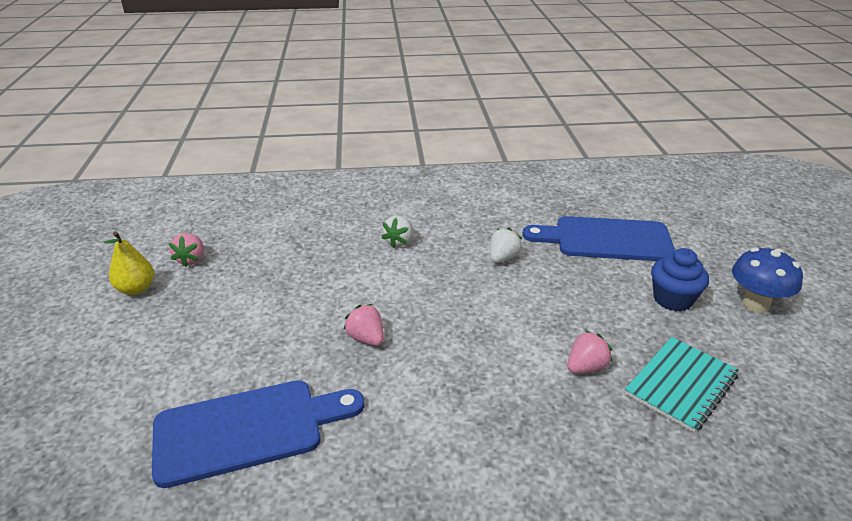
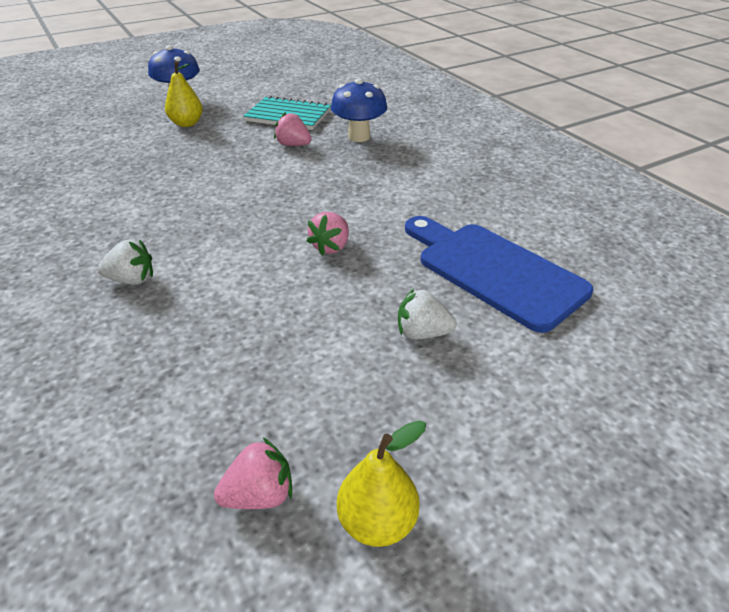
camera: 115 degrees left, 5 degrees up
(503, 258) = (149, 202): white strawberry -> white strawberry (422, 333)
(590, 435) = (359, 137): none -> blue mushroom
(606, 240) = (95, 156): blue cutting board -> none
(672, 299) = (187, 124): blue cupcake -> yellow pear

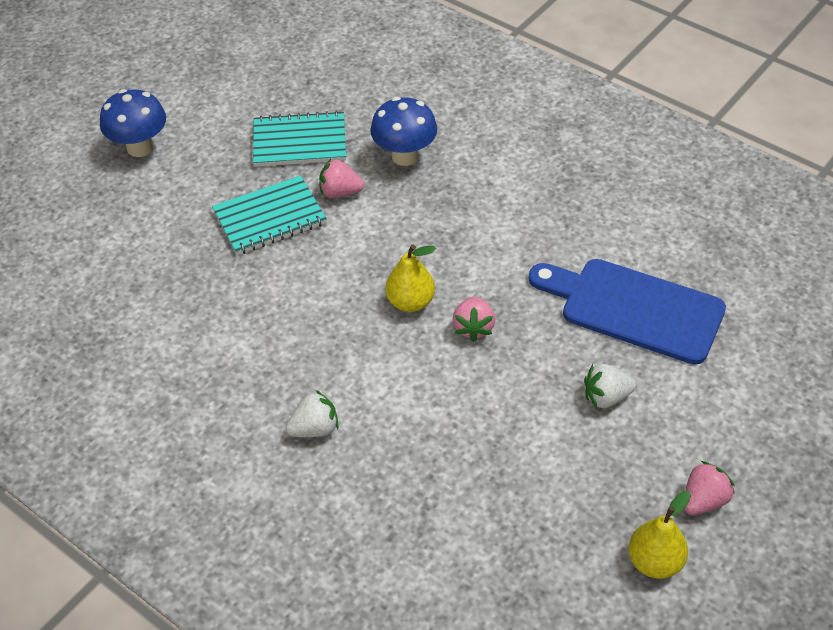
camera: 20 degrees left, 10 degrees up
(187, 124) = (187, 192): yellow pear -> yellow pear (411, 302)
(229, 147) = (270, 218): none -> turquoise notebook
(259, 495) = (565, 574): pink strawberry -> pink strawberry (703, 500)

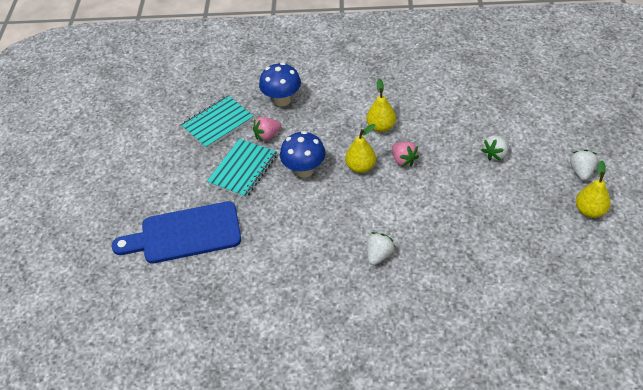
camera: 35 degrees left, 0 degrees up
(140, 147) = (127, 176): blue mushroom -> blue mushroom (304, 170)
(492, 265) = (381, 126): none -> yellow pear
(634, 309) = (466, 108): blue cutting board -> blue cutting board (185, 234)
(703, 500) = (581, 172): pink strawberry -> white strawberry

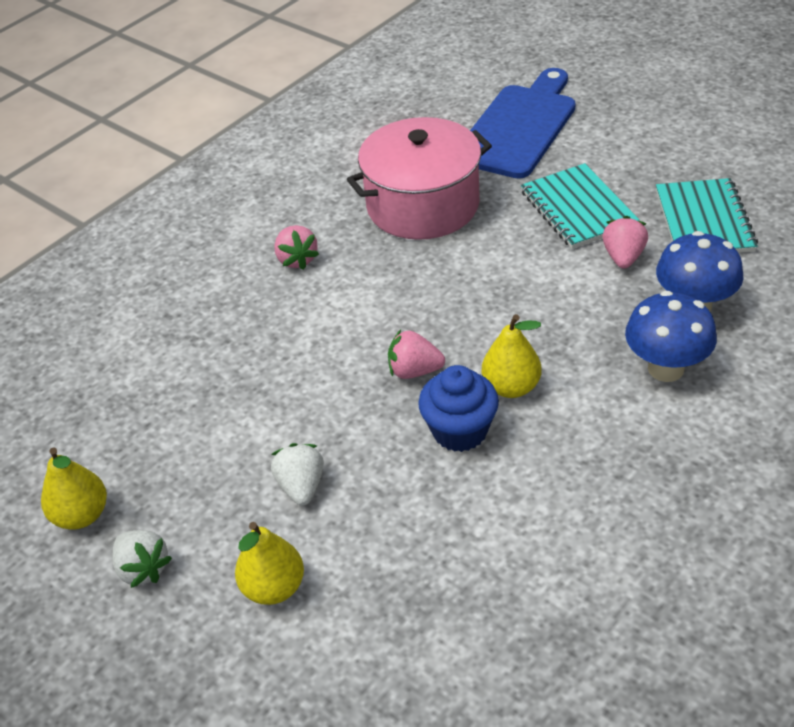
camera: 130 degrees right, 5 degrees down
(290, 231) = (423, 205): none -> pink pot
(304, 170) = (512, 262): blue mushroom -> blue mushroom (666, 368)
(360, 167) = (454, 319): yellow pear -> yellow pear (274, 588)
(379, 255) = (297, 259): white strawberry -> pink strawberry
(419, 127) = (460, 431): none -> blue cupcake

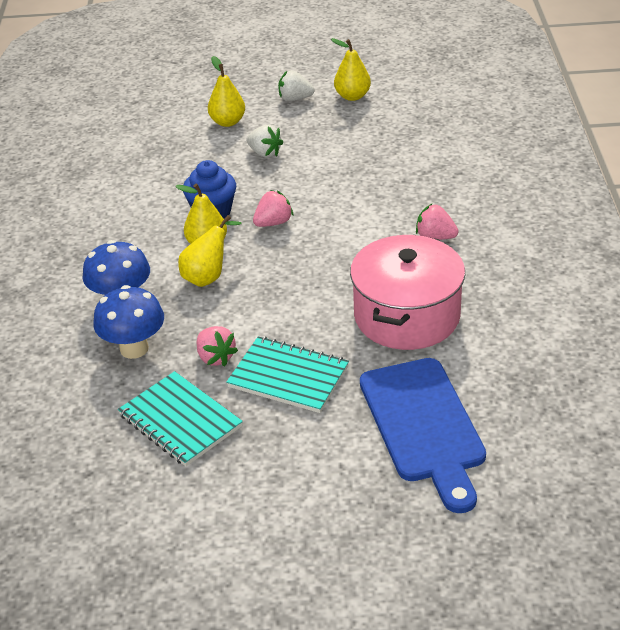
camera: 135 degrees right, 5 degrees down
(549, 345) = (208, 277): none -> yellow pear

